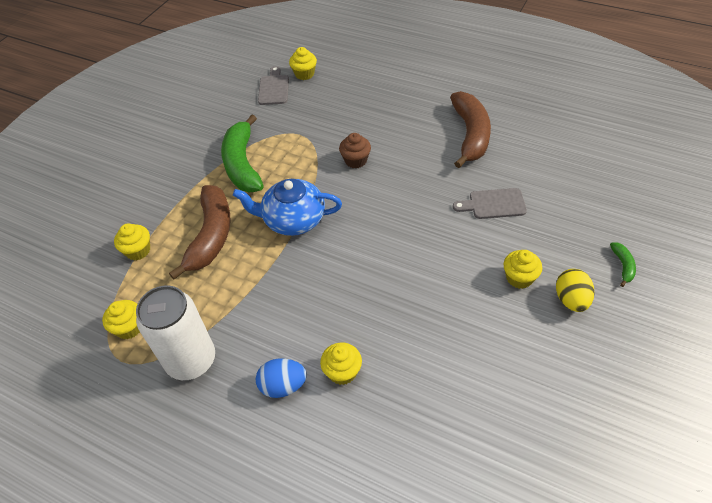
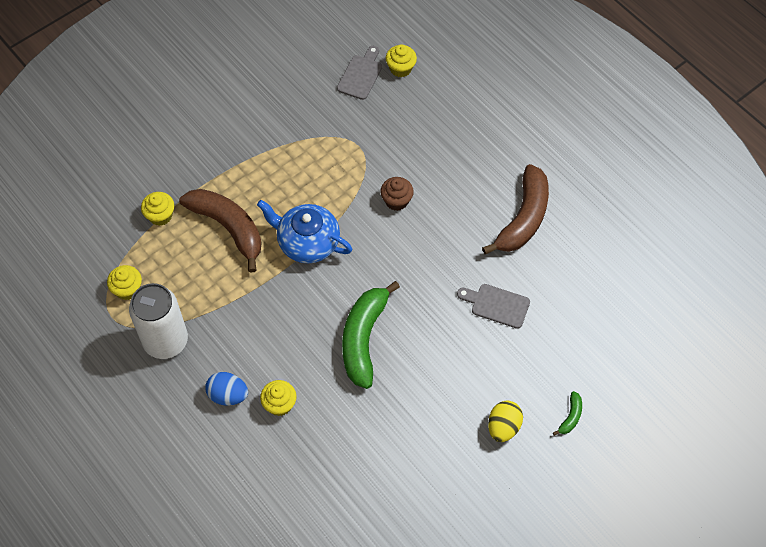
camera: 20 degrees right, 10 degrees up
(211, 236) = (228, 228): brown banana -> brown banana turned 75 degrees counterclockwise
(242, 164) = (289, 159): green banana -> green banana (364, 339)
(519, 278) = (472, 387): yellow cupcake -> none

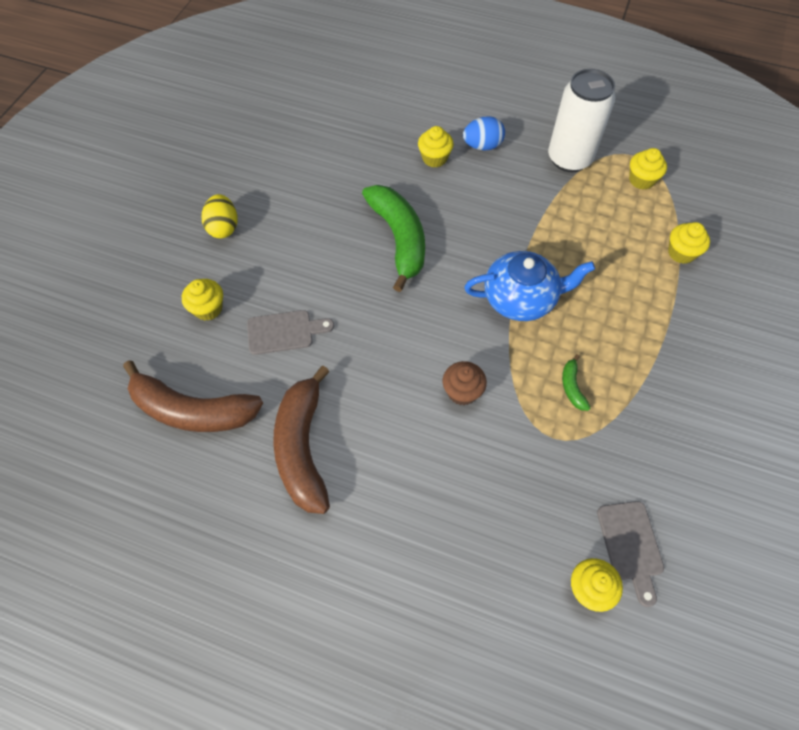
camera: 150 degrees right, 0 degrees up
(228, 228) = (608, 274): brown banana -> brown banana (192, 410)
(547, 354) = (208, 309): none -> yellow cupcake
(570, 417) = (161, 264): green banana -> green banana (572, 387)

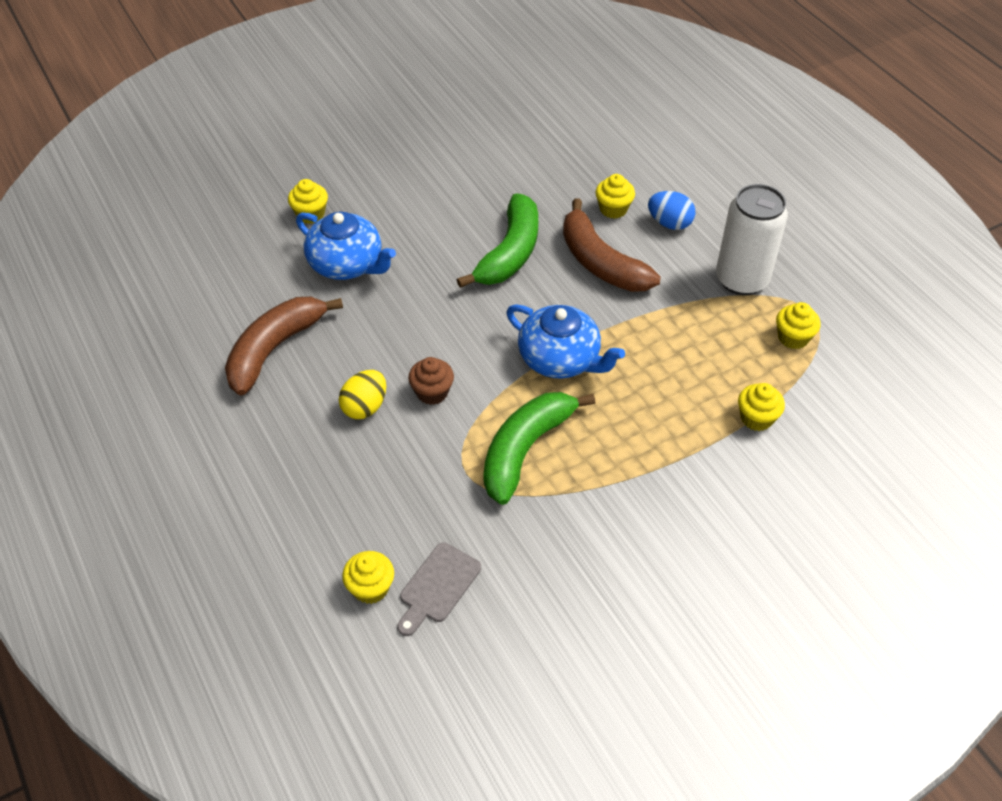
camera: 40 degrees right, 10 degrees down
(192, 410) = (229, 275): brown banana -> brown banana (600, 262)
(223, 227) = (382, 164): yellow egg -> yellow egg (365, 407)
(284, 332) = (347, 264): grey cutting board -> blue teapot
(572, 387) = (525, 449): green banana -> green banana, size x2.38

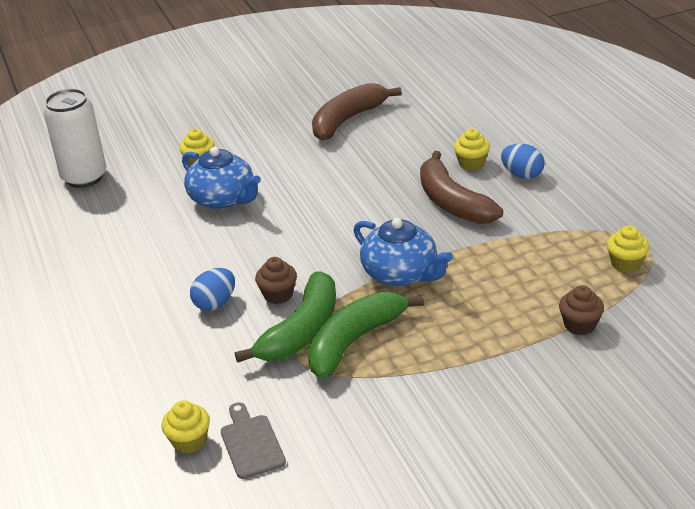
camera: 10 degrees right, 15 degrees down
(274, 349) = (145, 258): brown banana -> brown banana (348, 120)
(365, 407) = (215, 303): yellow egg -> blue egg
(437, 586) = (251, 443): grey cutting board -> grey cutting board turned 120 degrees clockwise
(510, 253) = (370, 194): green banana -> green banana (301, 331)
(741, 280) = (583, 218): white can -> white can (84, 177)
(756, 418) = (579, 325): yellow cupcake -> brown cupcake

